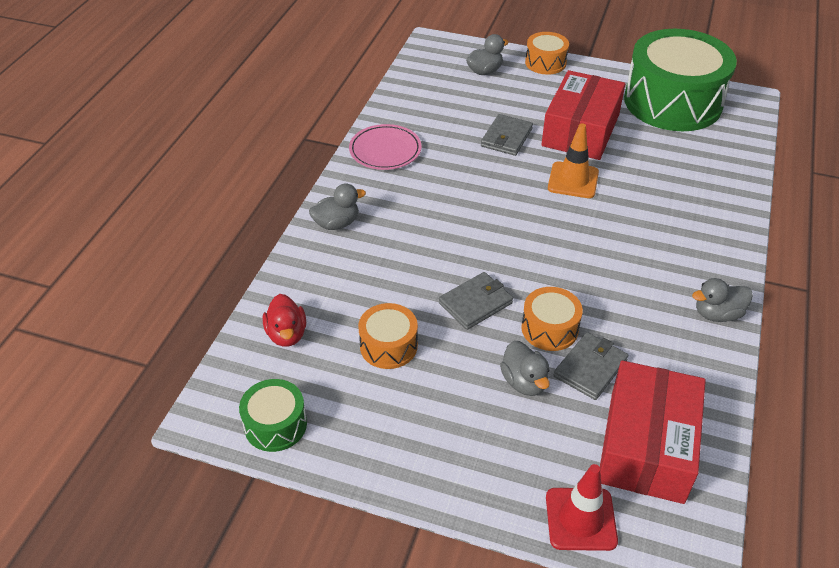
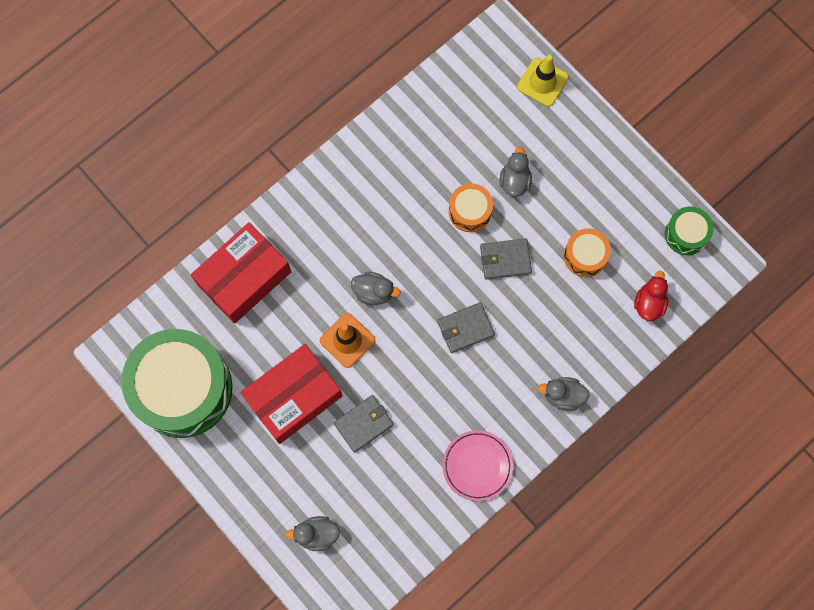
camera: 150 degrees left, 30 degrees up
(545, 63) = (249, 515): orange drum -> none
(580, 519) = (542, 82): red traffic cone -> yellow traffic cone
(590, 368) = (466, 168): grey wallet -> grey wallet (465, 328)
(646, 445) = (473, 101): red box -> red box (244, 278)
(717, 314) = (350, 161): grey duck -> grey duck (374, 292)

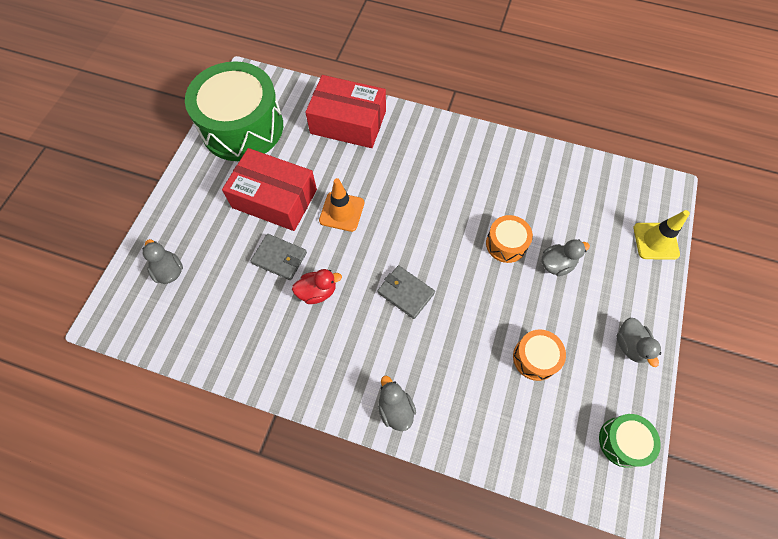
camera: 60 degrees right, 10 degrees down
(374, 292) = (392, 210): grey duck -> grey duck (630, 346)
(477, 466) = (290, 367): pink plate -> none
(505, 260) = (485, 293): grey wallet -> none
(649, 303) = (532, 442): red duck -> red duck (317, 292)

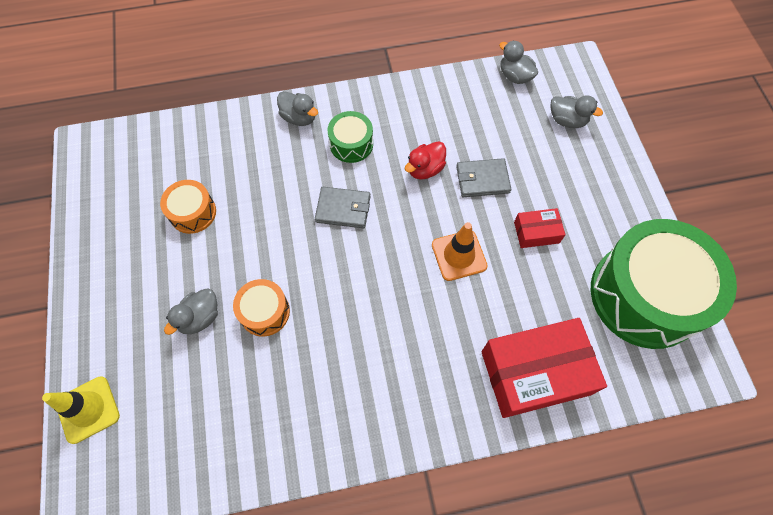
camera: 150 degrees right, 0 degrees up
(274, 199) = (536, 232): red box -> red box, size x0.48
(623, 442) = (94, 184): green drum -> green drum (351, 144)
(630, 346) = (100, 269): grey duck -> grey duck (515, 76)

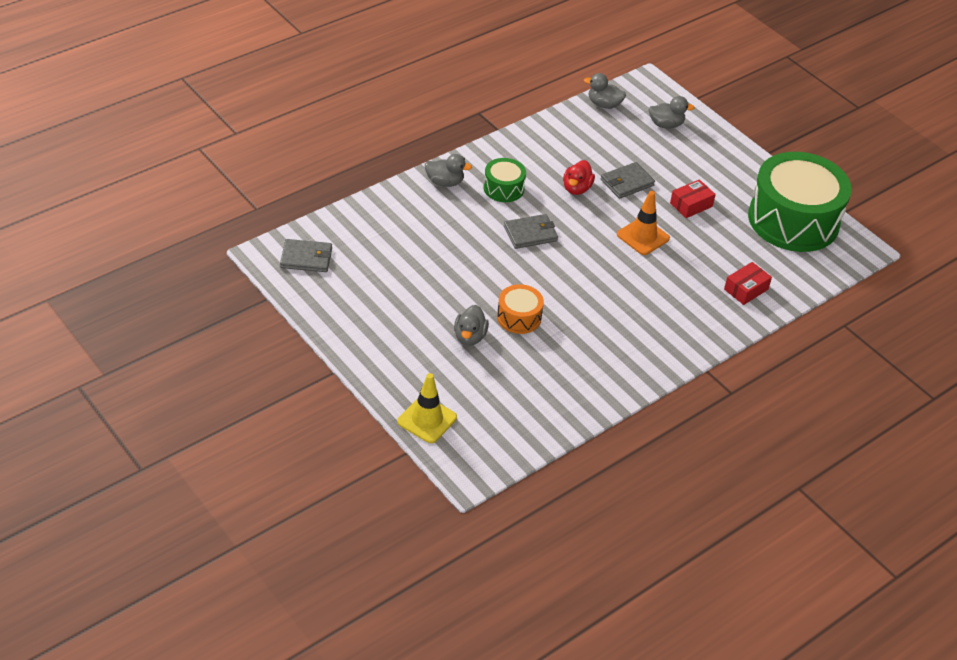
camera: 30 degrees left, 20 degrees down
(115, 161) = (306, 258): none -> grey wallet
(193, 212) = (406, 272): orange drum -> none
(535, 373) = (746, 289): red box -> red box, size x0.48

